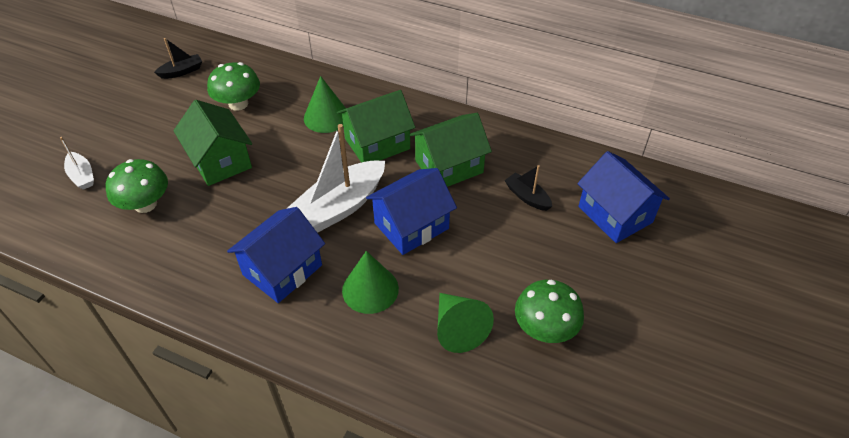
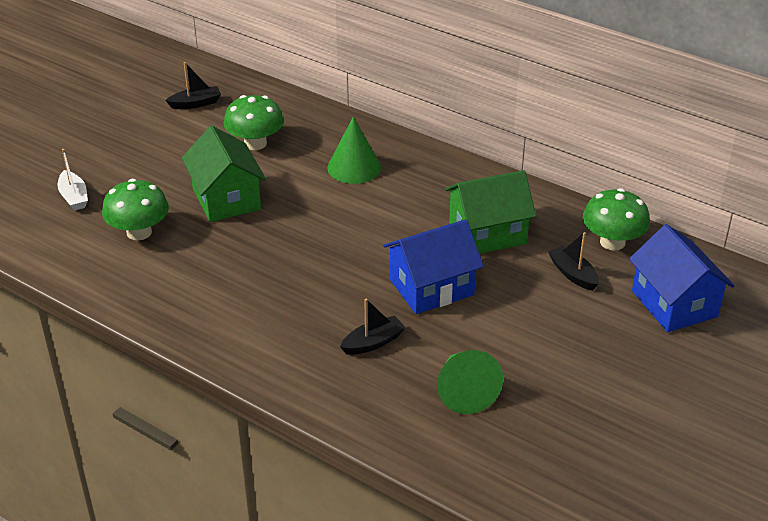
camera: 10 degrees right, 10 degrees down
(282, 270) = (279, 312): blue house -> none
(339, 207) = (353, 259): white boat -> none
(370, 289) = (373, 342): green cone -> black boat
(377, 144) = (408, 201): green house -> none
(545, 328) = (563, 404): green mushroom -> green mushroom (612, 242)

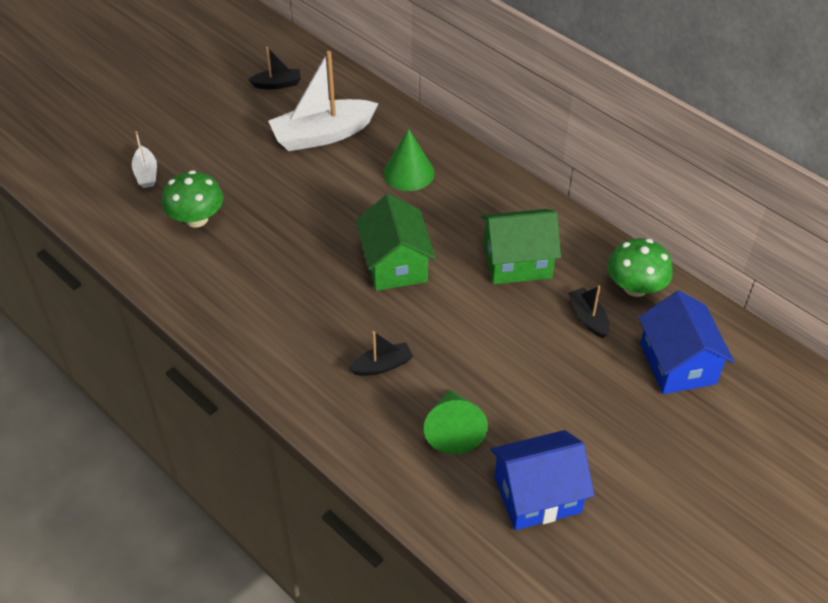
camera: 10 degrees right, 10 degrees up
(226, 199) = (283, 193): green house -> green house (395, 264)
(255, 143) = (322, 135): green mushroom -> white boat
(431, 287) = (450, 314): blue house -> blue house (537, 495)

